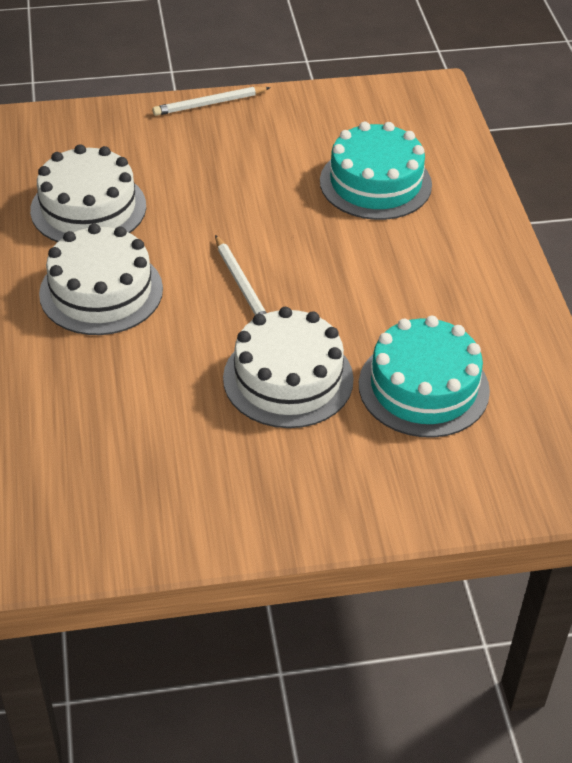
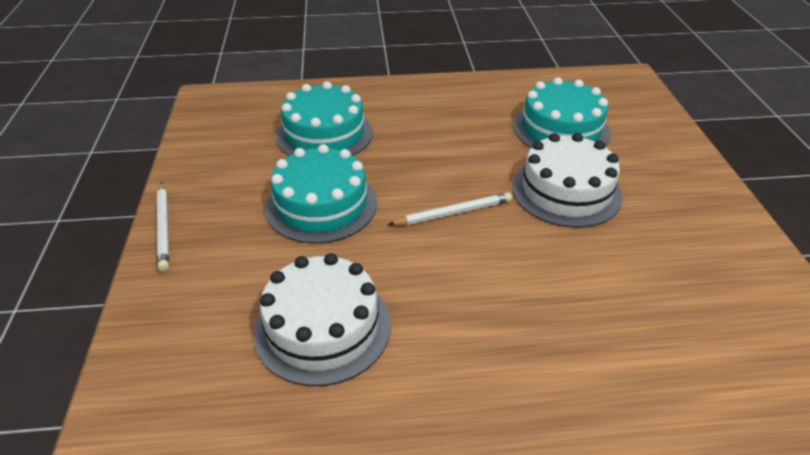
camera: 85 degrees left, 5 degrees down
(101, 291) = (465, 313): white cake -> none
(248, 192) = (321, 205): none -> turquoise cake

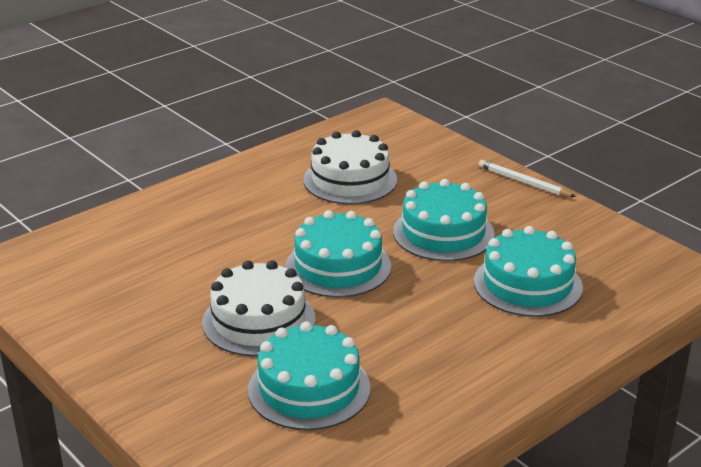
camera: 145 degrees right, 10 degrees down
(453, 213) = (338, 266): white pencil -> turquoise cake

